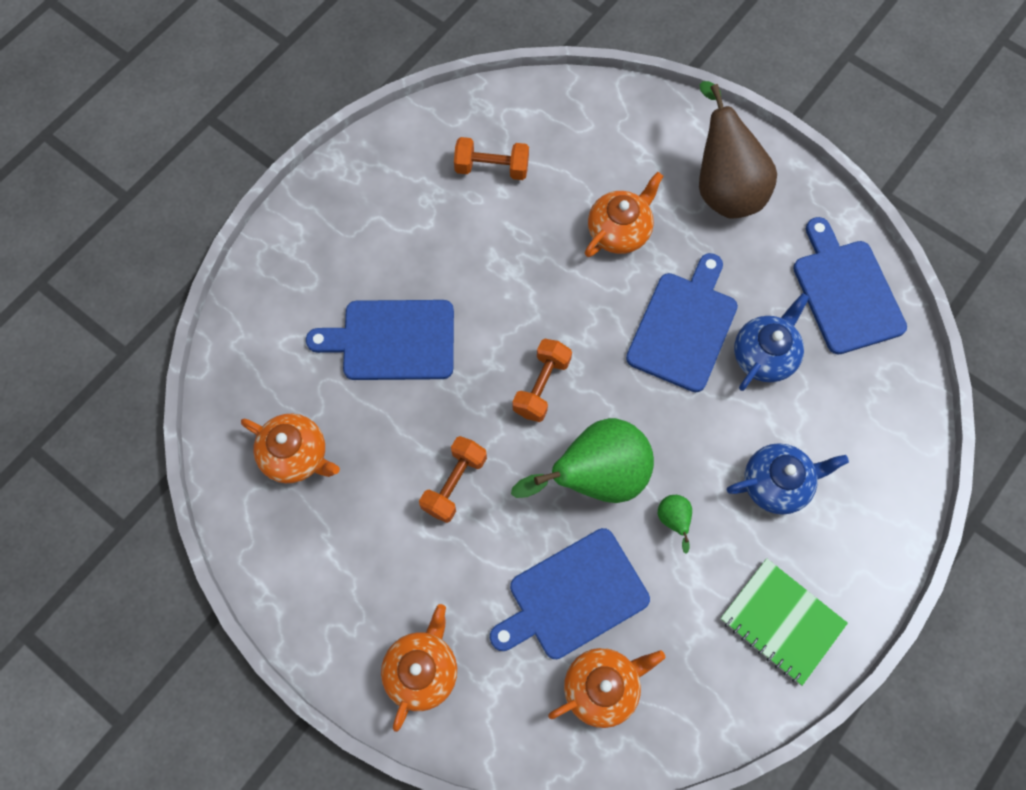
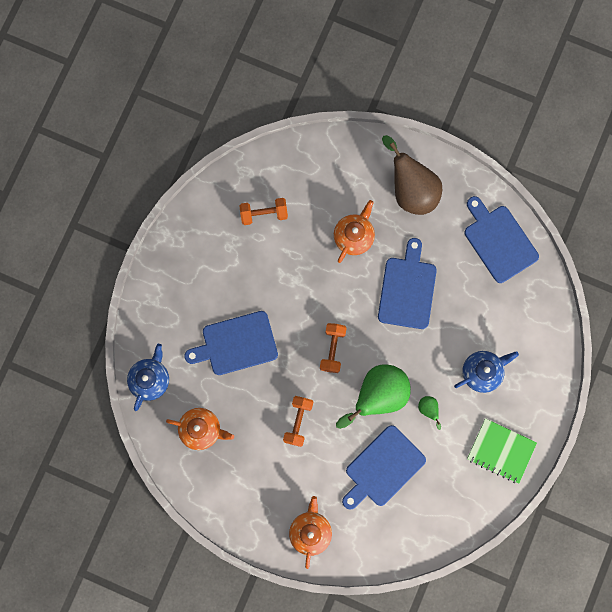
camera: 15 degrees left, 10 degrees up
(602, 686) = (411, 513): orange teapot -> none
(764, 355) = (458, 295): blue teapot -> blue teapot (150, 379)

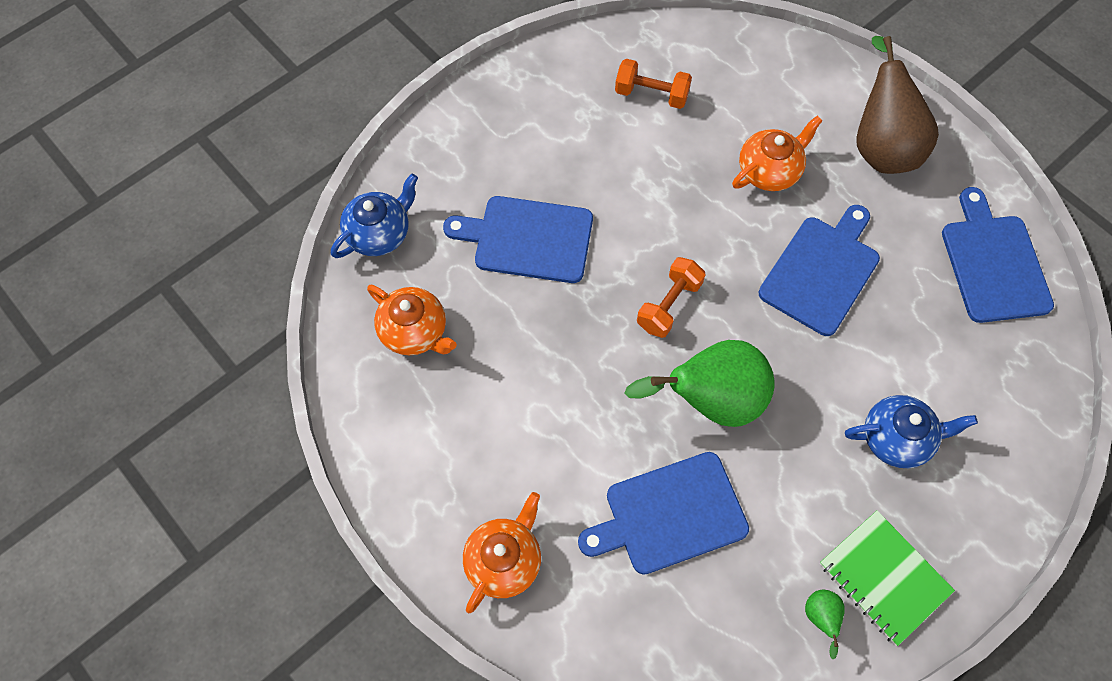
camera: 25 degrees right, 15 degrees down
(298, 421) = (566, 384): orange dumbbell -> none
(428, 409) = (784, 457): green pear -> green pear (820, 618)

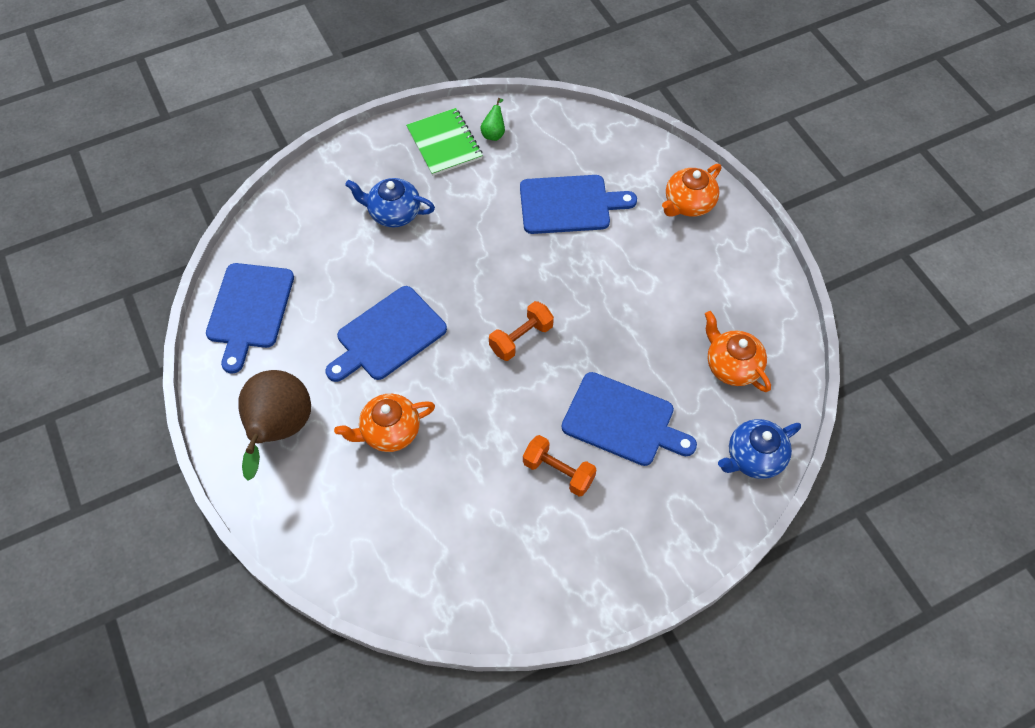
camera: 165 degrees left, 5 degrees down
(651, 94) = (466, 538): orange dumbbell -> orange dumbbell (558, 472)
(710, 400) = (514, 265): green pear -> none

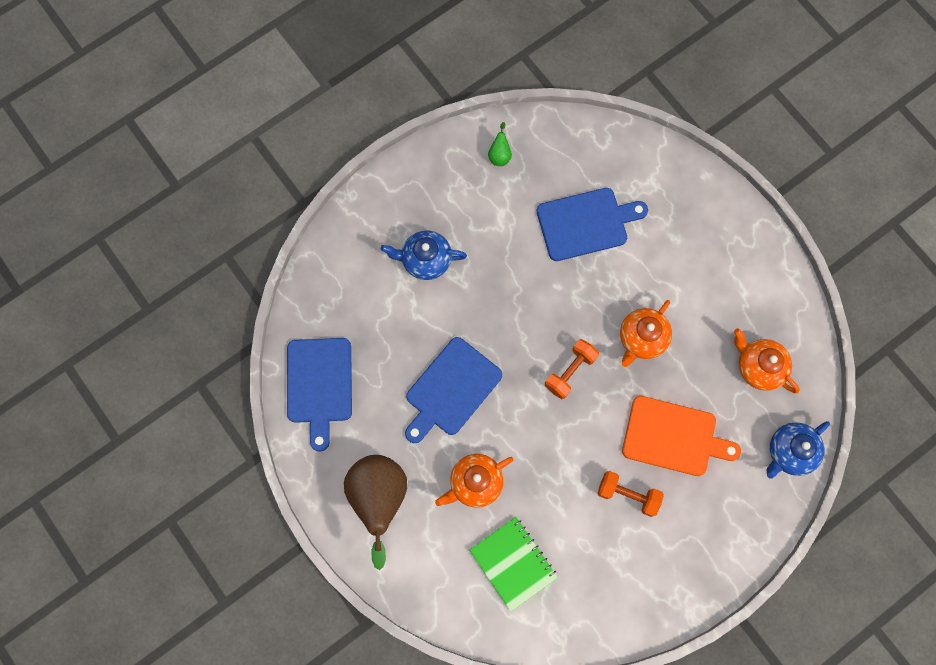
camera: 10 degrees left, 15 degrees up
(444, 143) = (455, 174): green notebook -> green notebook (513, 563)
(623, 421) = (673, 437): blue cutting board -> orange cutting board
(688, 204) = (695, 204): orange teapot -> orange teapot (642, 338)

